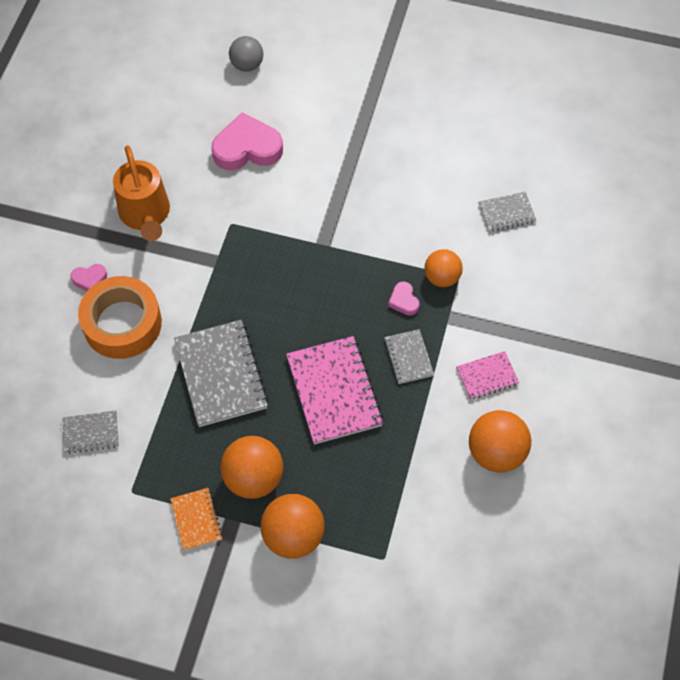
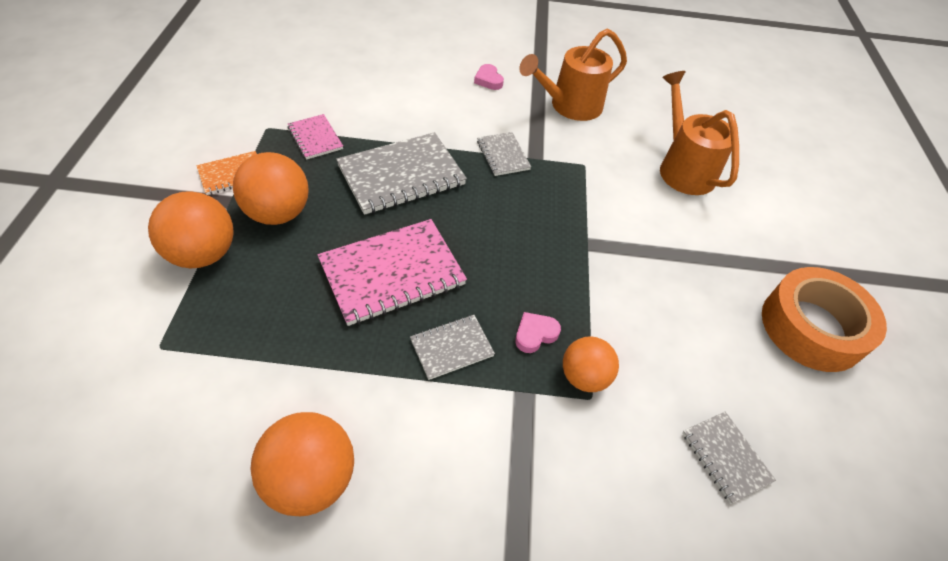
camera: 75 degrees right, 10 degrees down
(91, 433) = (329, 97): grey notebook -> grey notebook (503, 155)
(122, 323) = (447, 104): orange tape -> orange tape (812, 327)
(247, 65) = (786, 157): grey ball -> none
(247, 148) = (682, 168): pink heart -> orange watering can
(487, 376) = (438, 453): pink notebook -> pink notebook (315, 138)

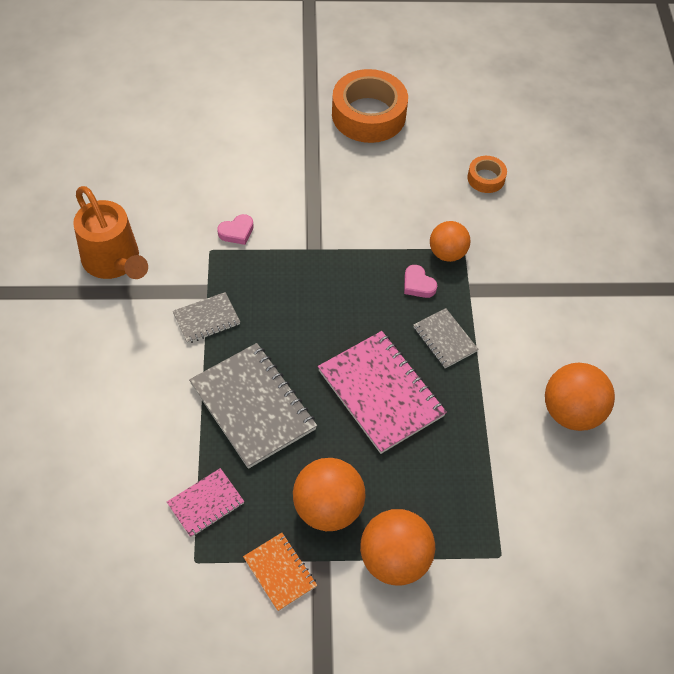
camera: 95 degrees left, 5 degrees up
(488, 80) = (72, 342): pink heart -> pink heart (237, 232)
(682, 168) = (201, 173): orange watering can -> none
(725, 457) = (486, 178): grey notebook -> orange tape

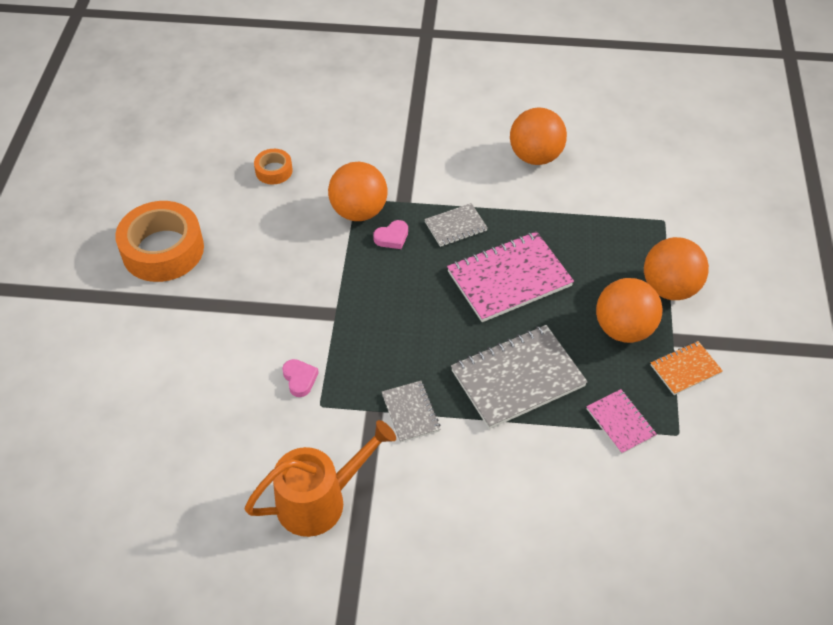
camera: 80 degrees left, 5 degrees down
(447, 253) = (359, 211): orange ball -> orange ball, size x1.51

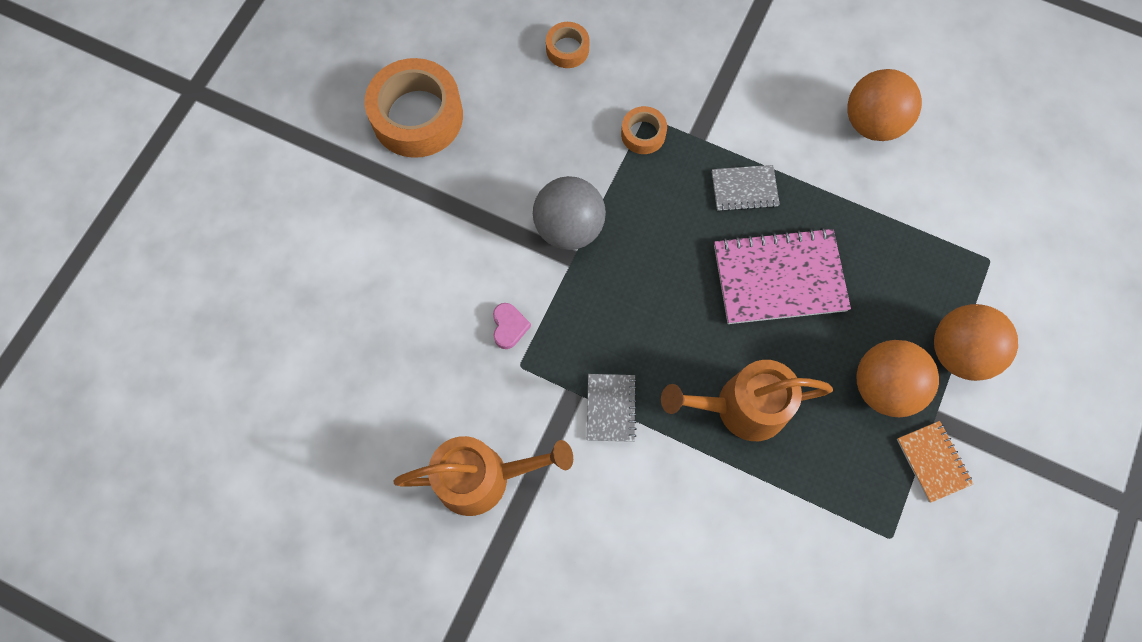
camera: 20 degrees right, 20 degrees up
(323, 293) = (569, 227): none -> grey ball
(359, 211) = (643, 134): orange ball -> orange tape
(392, 237) = (668, 180): pink heart -> none
(517, 378) = (740, 407): grey notebook -> orange watering can
(620, 422) = (832, 501): pink notebook -> none
(685, 369) = (933, 461): orange notebook -> orange notebook turned 75 degrees clockwise

